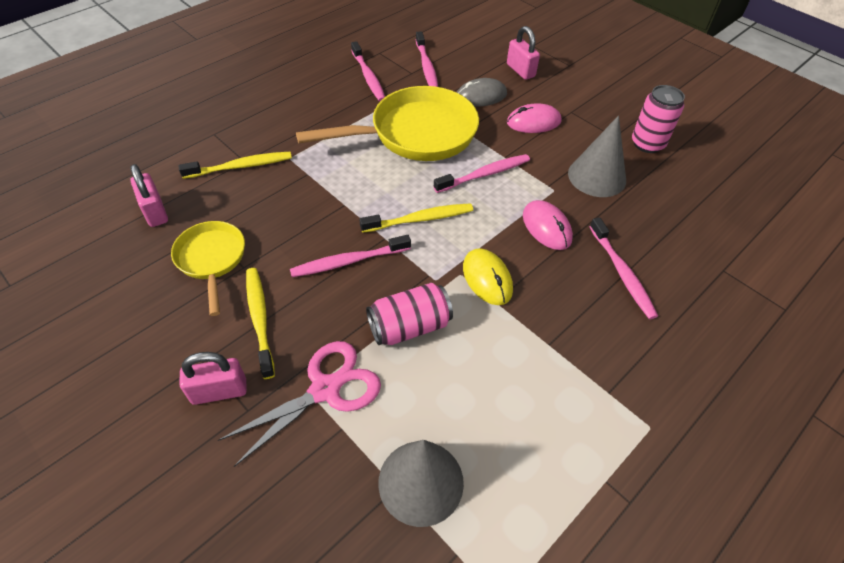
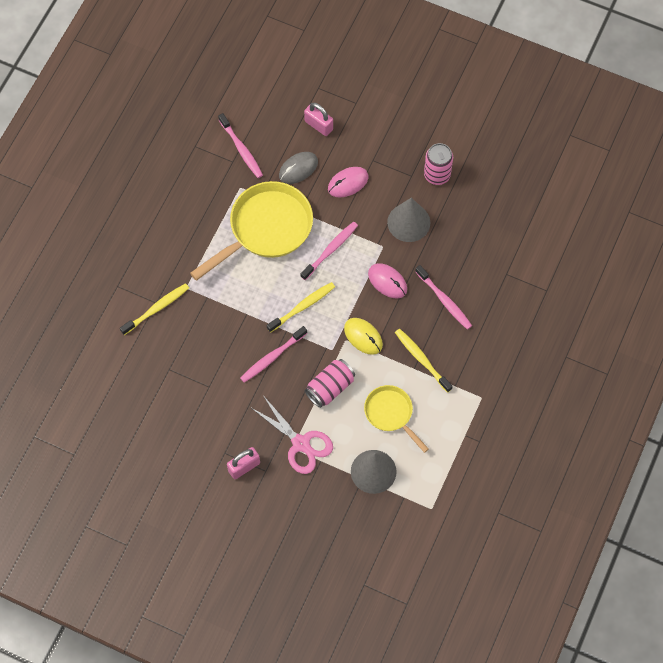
camera: 20 degrees left, 15 degrees up
(155, 212) = (124, 368): pink padlock -> none
(212, 260) = (186, 389): yellow pan -> yellow pan (391, 414)
(260, 319) = (240, 417): yellow toothbrush -> yellow toothbrush (421, 359)
(325, 389) = (301, 443): pink scissors -> pink scissors turned 105 degrees clockwise
(368, 77) = (200, 180): pink toothbrush -> none

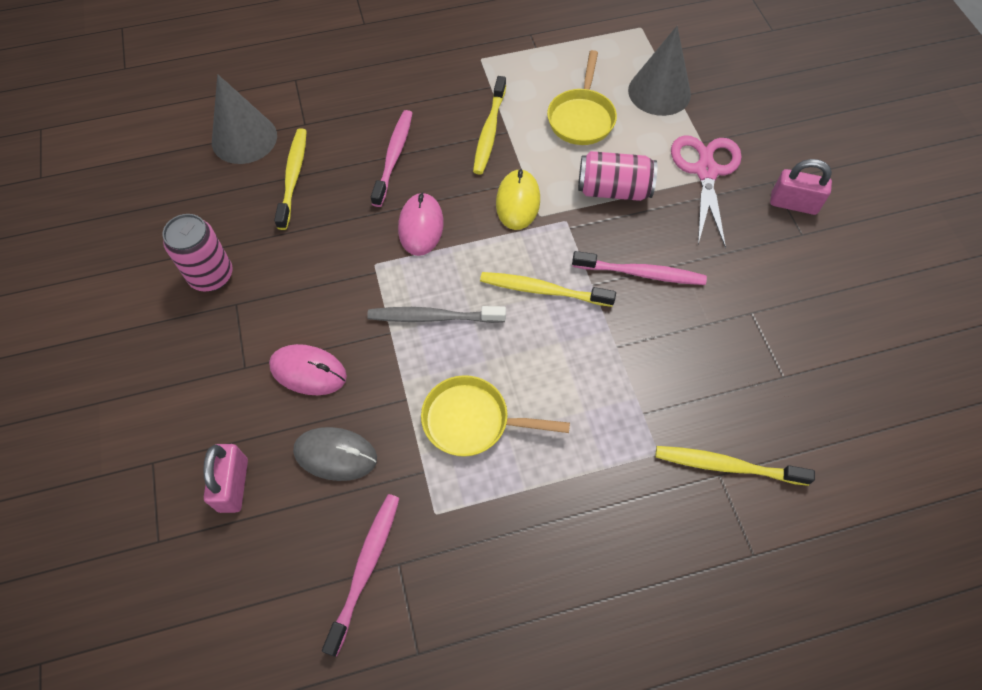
camera: 130 degrees left, 5 degrees down
(266, 229) = (472, 421): yellow pan -> yellow pan, size x0.56
(330, 250) = (433, 317): pink toothbrush -> grey toothbrush
(408, 222) = (313, 259): grey cone -> grey cone (244, 138)
(471, 245) = (293, 177): none -> yellow toothbrush

